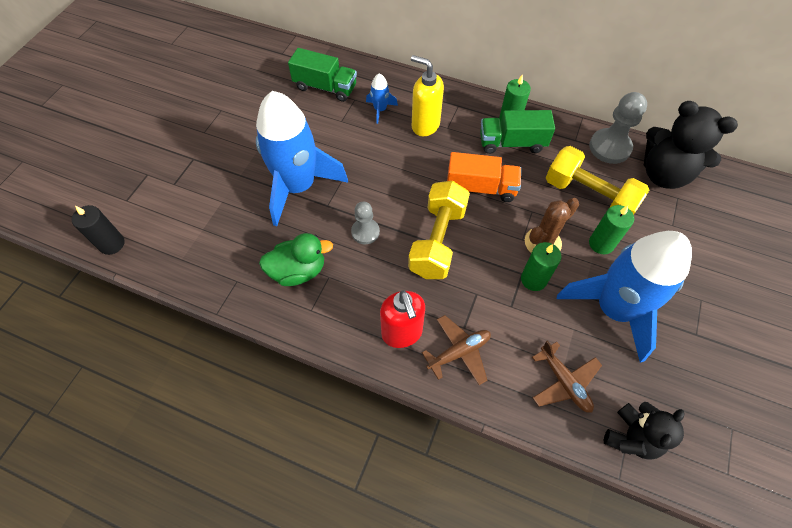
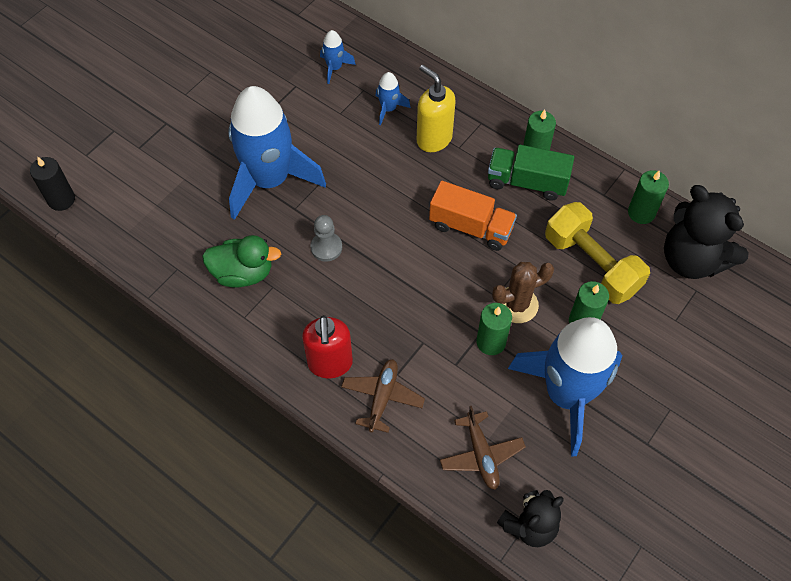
camera: 15 degrees right, 0 degrees up
(325, 87) = (334, 68): green truck -> blue rocket
(437, 241) = (401, 275): yellow dumbbell -> none
(459, 352) = (382, 397): brown plane -> brown plane turned 60 degrees counterclockwise
(609, 147) = (641, 213): grey pawn -> green candle

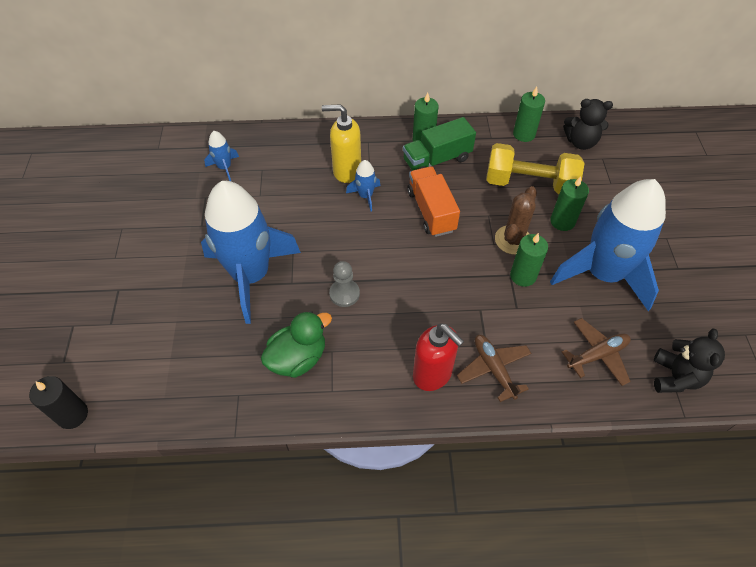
camera: 40 degrees left, 5 degrees down
(388, 109) = (294, 171): blue rocket -> blue rocket (365, 196)
(471, 227) = (431, 211): orange truck -> orange truck turned 90 degrees counterclockwise
(481, 454) = (597, 355): brown plane -> brown plane turned 60 degrees counterclockwise
(692, 259) = (580, 142): black teddy bear -> black teddy bear, size x0.63

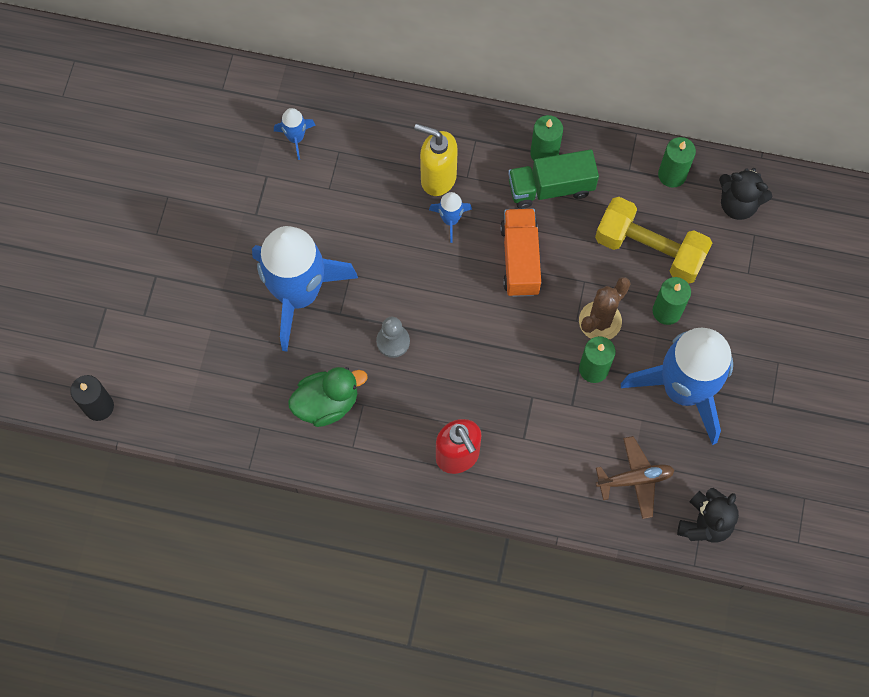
camera: 15 degrees right, 15 degrees up
(493, 369) = (522, 466): brown plane -> none

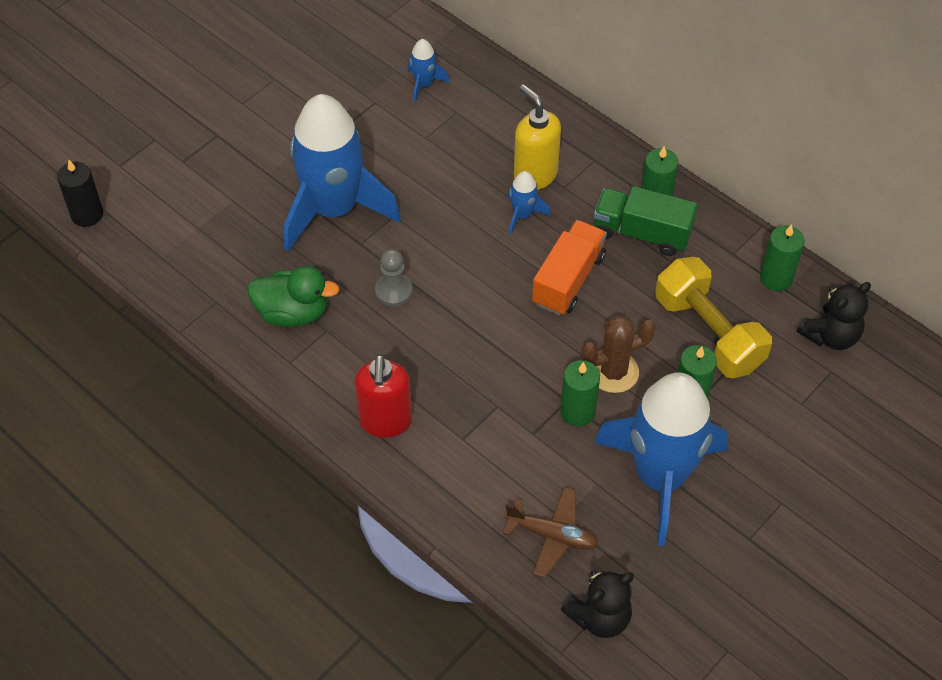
camera: 30 degrees right, 15 degrees down
(738, 204) = (831, 336): black teddy bear -> black teddy bear turned 90 degrees counterclockwise

